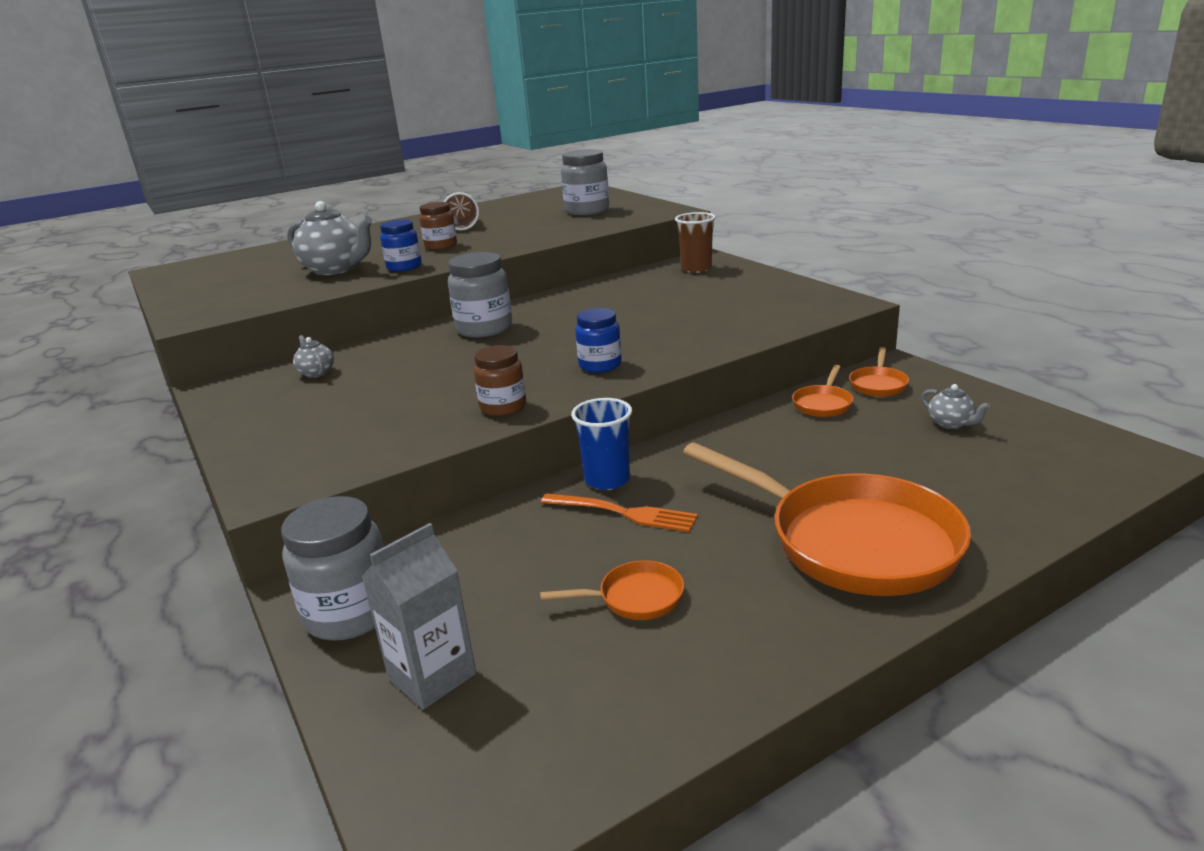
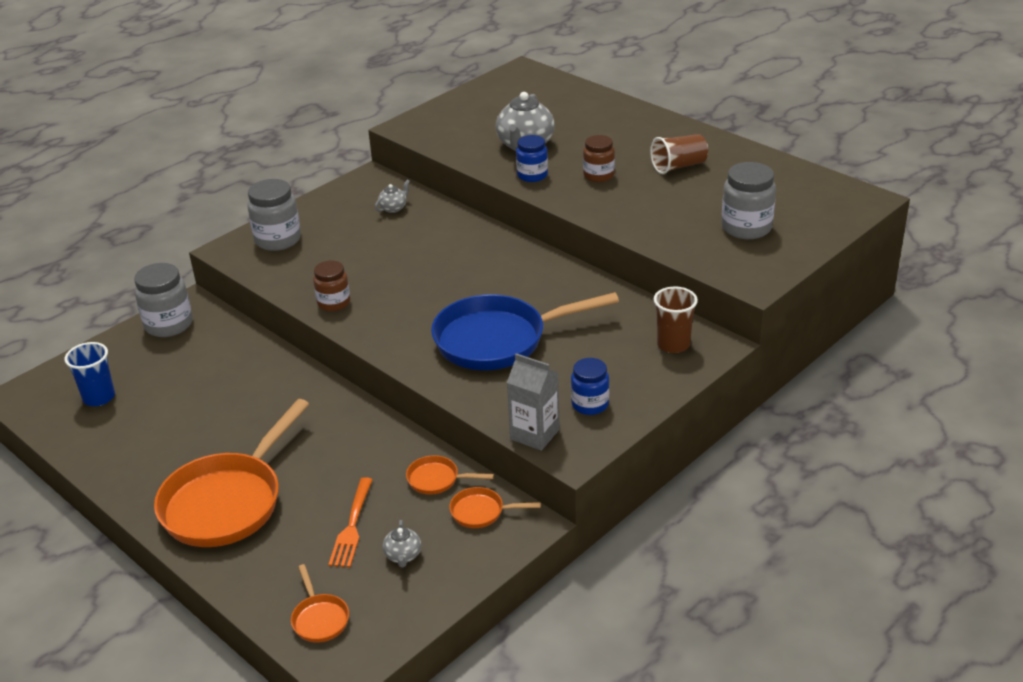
camera: 75 degrees right, 10 degrees up
(432, 676) = (118, 365): grey carton -> grey carton (534, 434)
(484, 329) = (485, 257): grey jar -> grey jar (278, 240)
(600, 365) = (409, 330): blue jar -> blue jar (590, 404)
(607, 480) = (307, 384): blue cup -> blue cup (99, 397)
(623, 513) = (264, 399): orange fork -> orange fork (352, 526)
(635, 598) = (174, 419): orange pan -> orange pan (319, 619)
(648, 326) = (498, 340): none -> blue pan
(951, 423) = (403, 556): grey teapot -> grey teapot turned 45 degrees counterclockwise

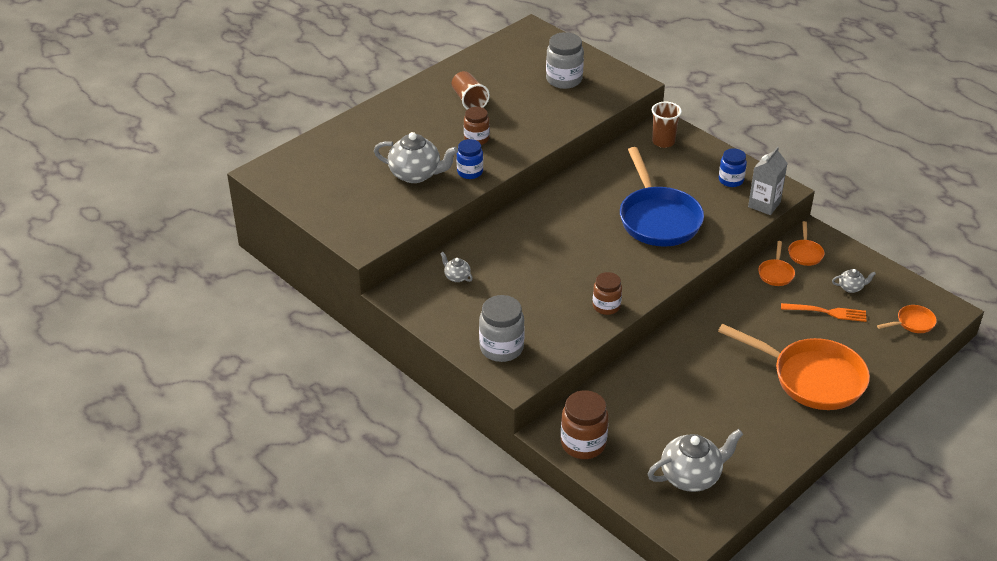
camera: 90 degrees left, 5 degrees up
(99, 397) = (691, 476): blue cup -> grey teapot
(169, 325) = (583, 444): grey jar -> brown jar

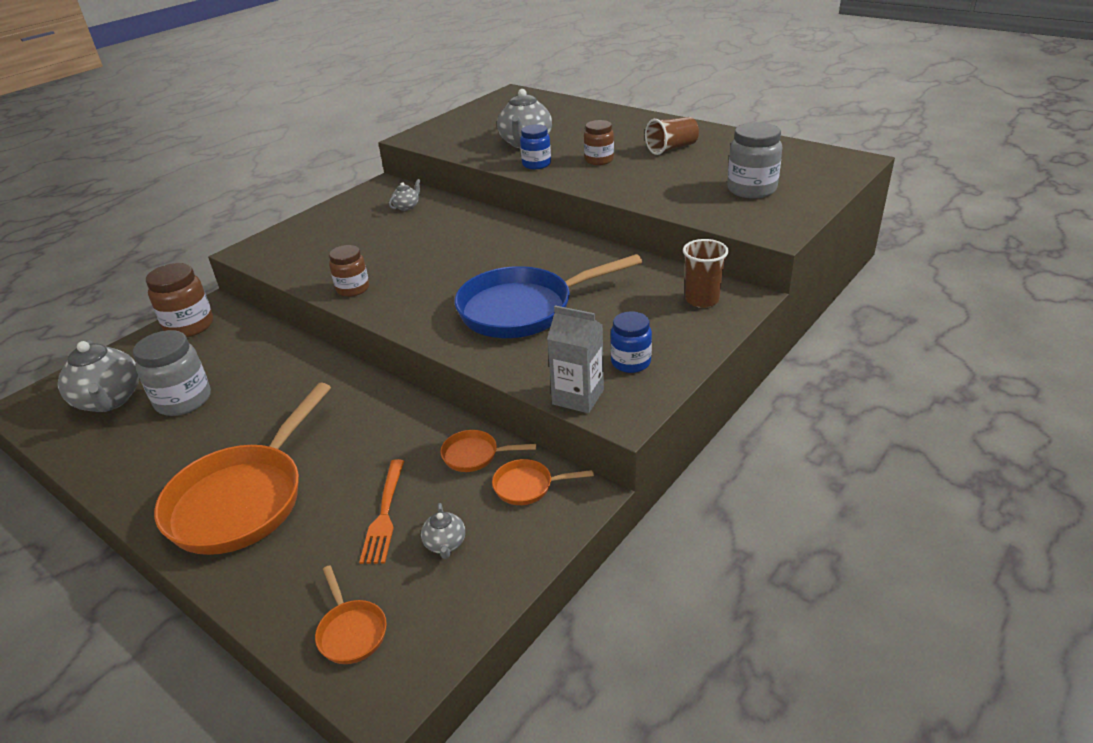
camera: 85 degrees right, 5 degrees down
(501, 348) = (296, 240): grey jar -> grey jar (183, 400)

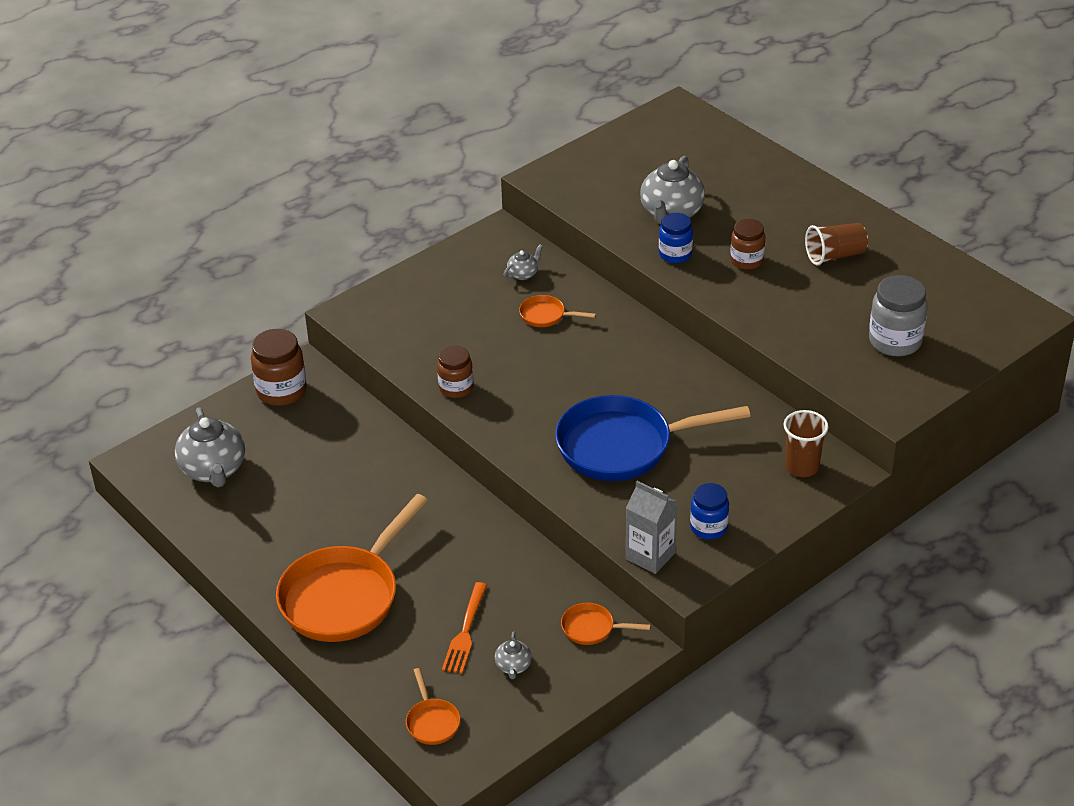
camera: 10 degrees right, 5 degrees up
(183, 400) = (284, 483): grey jar -> none
(475, 455) = (551, 590): orange pan -> orange pan (546, 316)

